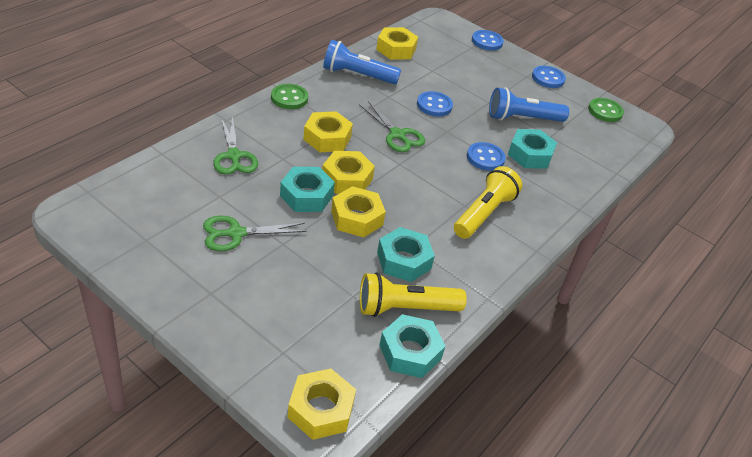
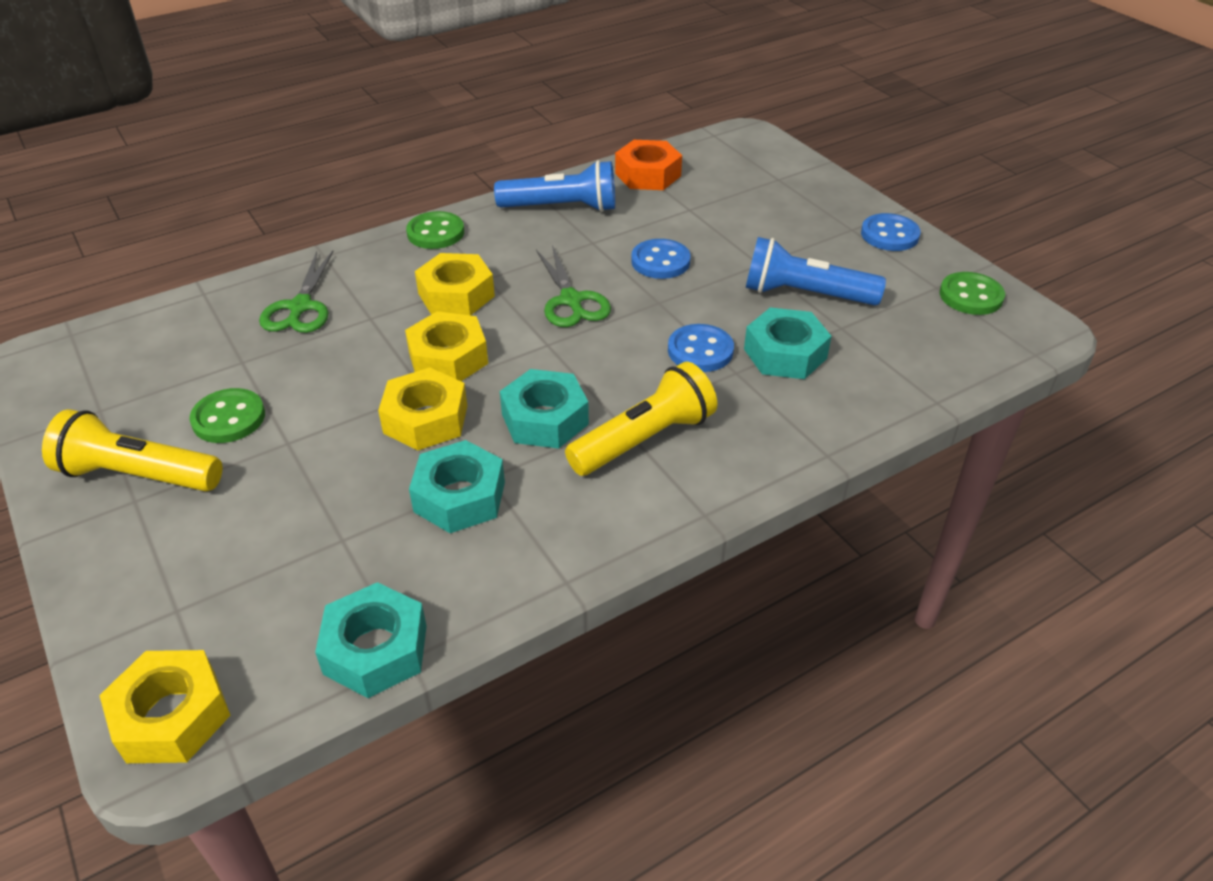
camera: 25 degrees right, 0 degrees up
(236, 233) = (228, 418): green scissors -> green button
(306, 195) = (369, 376): turquoise nut -> turquoise nut (545, 419)
(357, 75) = (562, 208): blue flashlight -> blue flashlight turned 150 degrees clockwise
(396, 49) = (648, 175): yellow nut -> orange nut
(405, 308) = (413, 574): yellow flashlight -> yellow flashlight (138, 475)
(487, 41) = (810, 172): blue button -> none

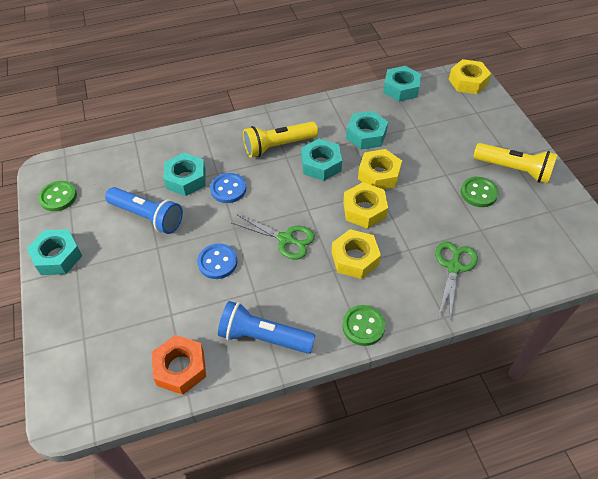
camera: 165 degrees left, 10 degrees up
(571, 300) = (285, 239): green scissors -> green scissors turned 120 degrees clockwise
(889, 235) = (57, 256): blue button -> turquoise nut

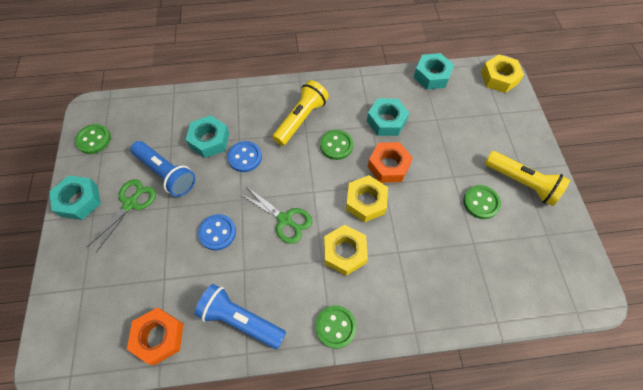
camera: 10 degrees right, 10 degrees up
(278, 146) = (301, 119): yellow flashlight -> yellow flashlight turned 135 degrees clockwise
(321, 164) = (336, 145): turquoise nut -> green button
(379, 174) = (388, 166): yellow nut -> orange nut
(454, 267) = (437, 279): green scissors -> green scissors (130, 204)

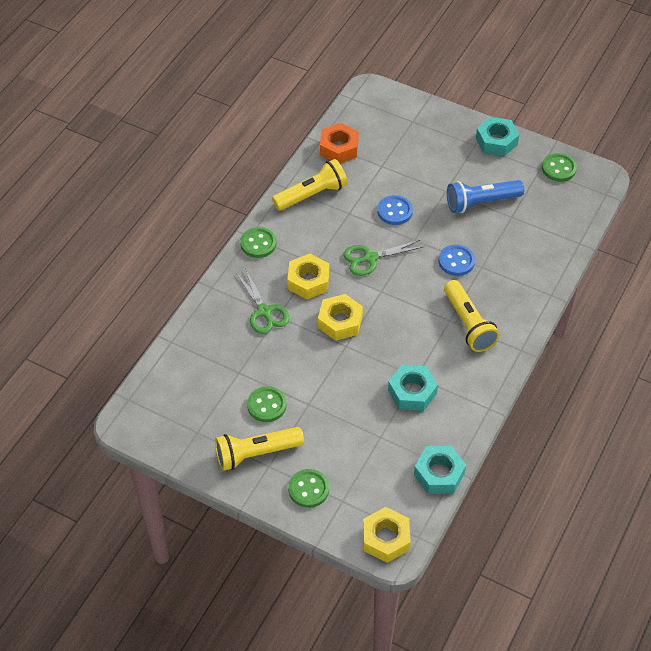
camera: 125 degrees right, 10 degrees down
(130, 204) = (467, 170): green scissors -> green scissors (264, 312)
(209, 140) = (496, 245): turquoise nut -> none
(241, 319) = (312, 195): blue flashlight -> yellow flashlight
(336, 145) = (415, 334): green button -> green button (308, 489)
(388, 166) = (361, 361): orange nut -> none

